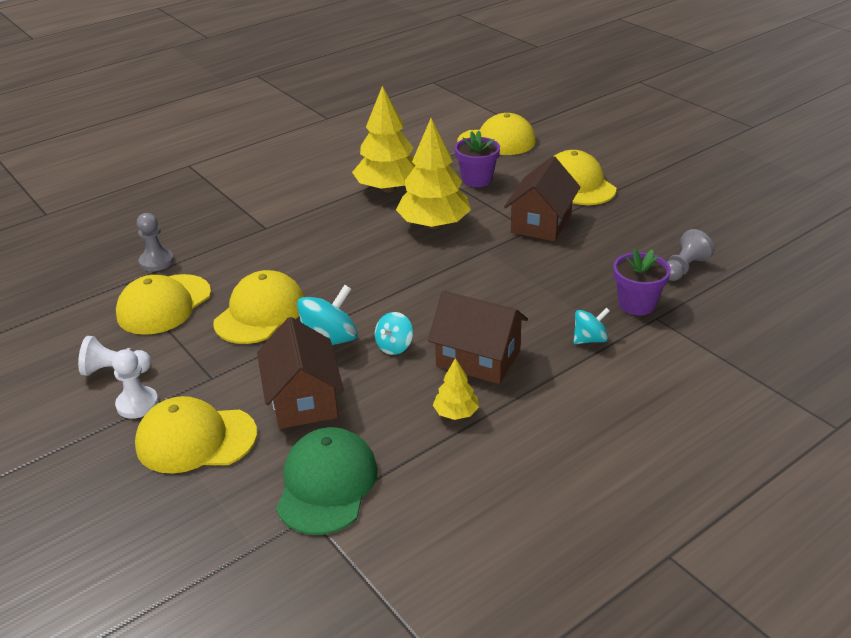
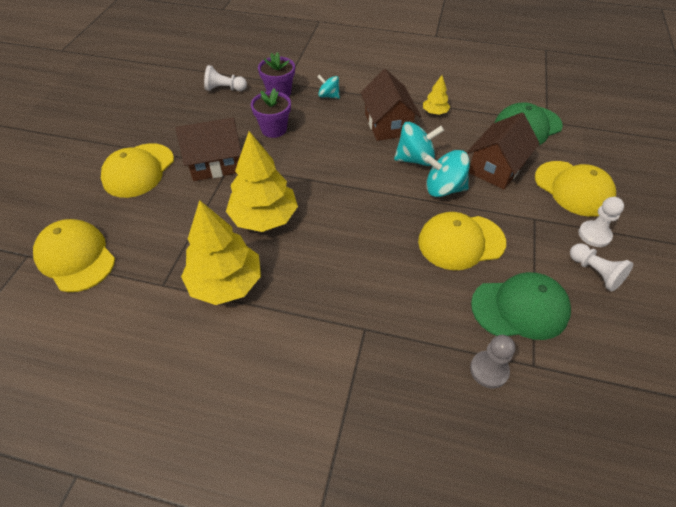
camera: 130 degrees left, 15 degrees up
(164, 305) = (520, 308): yellow cap -> green cap
(394, 346) = (415, 159): turquoise spinning top -> turquoise spinning top, size x1.64
(477, 179) = (167, 231): purple flower pot -> purple flower pot (274, 129)
(684, 268) = (224, 89): grey pawn -> white pawn

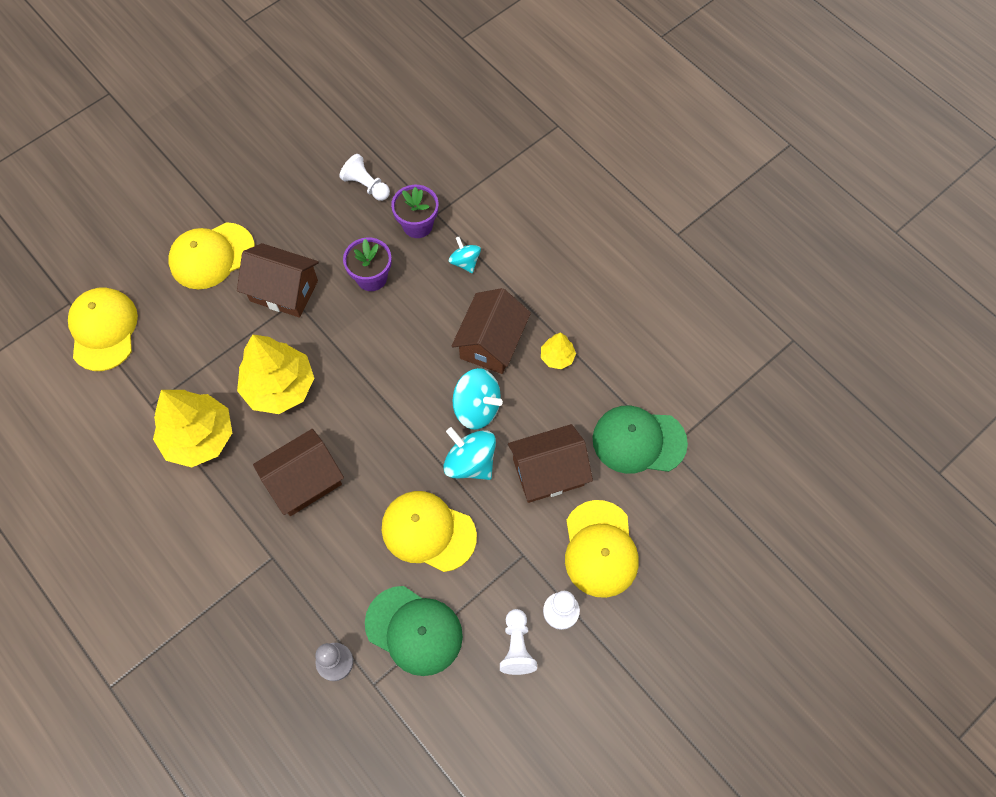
camera: 35 degrees right, 15 degrees up
(340, 263) = (304, 481): none -> brown house

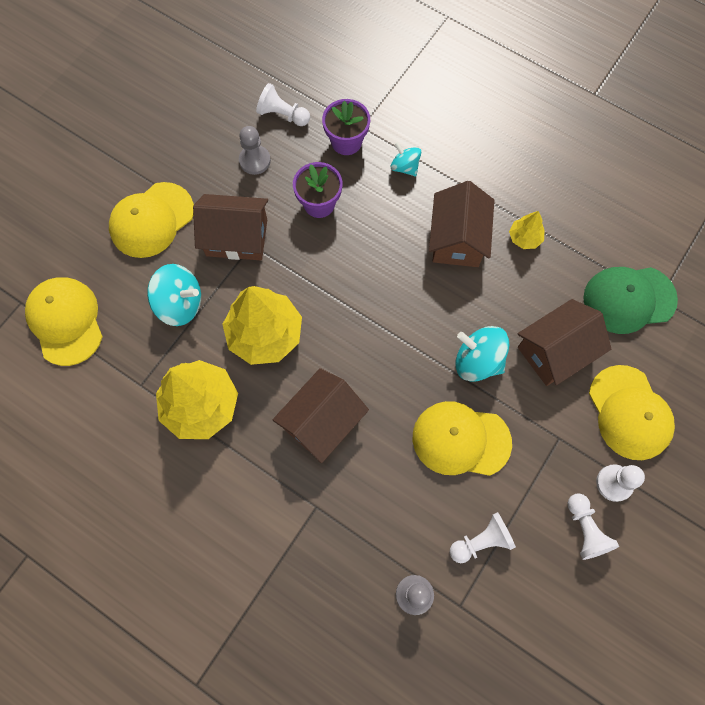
camera: 15 degrees left, 5 degrees up
(325, 223) = (255, 160): none -> grey pawn
(414, 630) = (481, 541): green cap -> white pawn
(476, 408) = (465, 306): turquoise spinning top -> turquoise spinning top (180, 304)

